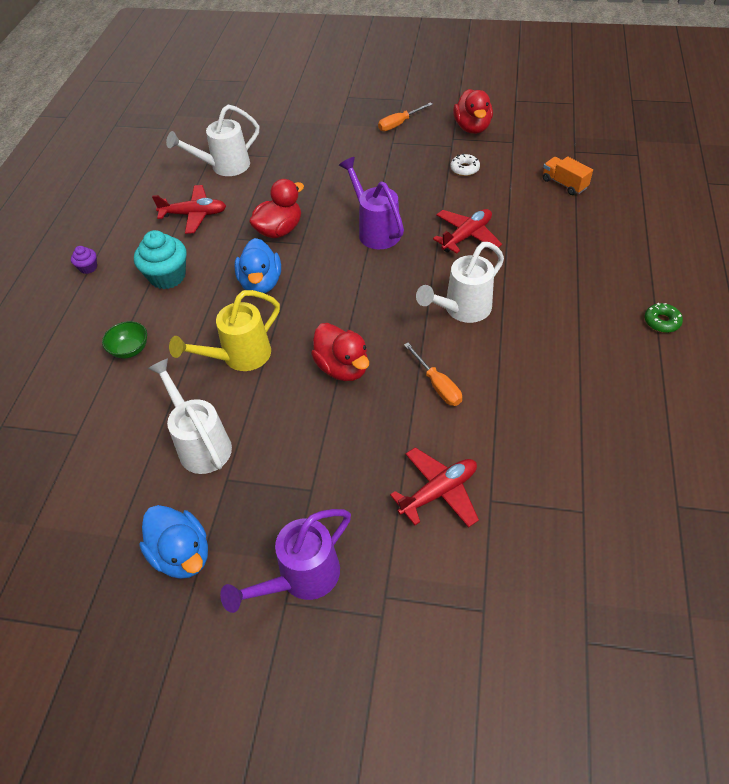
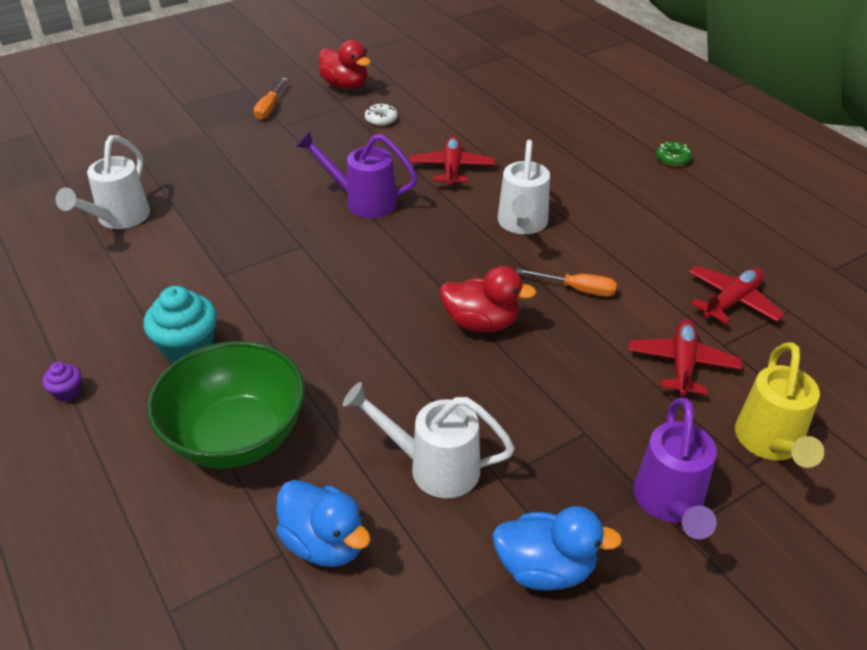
camera: 45 degrees left, 10 degrees down
(130, 349) = (236, 437): green bowl -> green bowl, size x2.41
(194, 215) = (141, 277): red plane -> red plane (731, 302)
(239, 357) = (370, 372): yellow watering can -> yellow watering can (770, 444)
(261, 283) = (306, 299): blue duck -> blue duck (325, 543)
(279, 230) = (263, 246): red duck -> none
(564, 184) = (480, 97): orange truck -> none

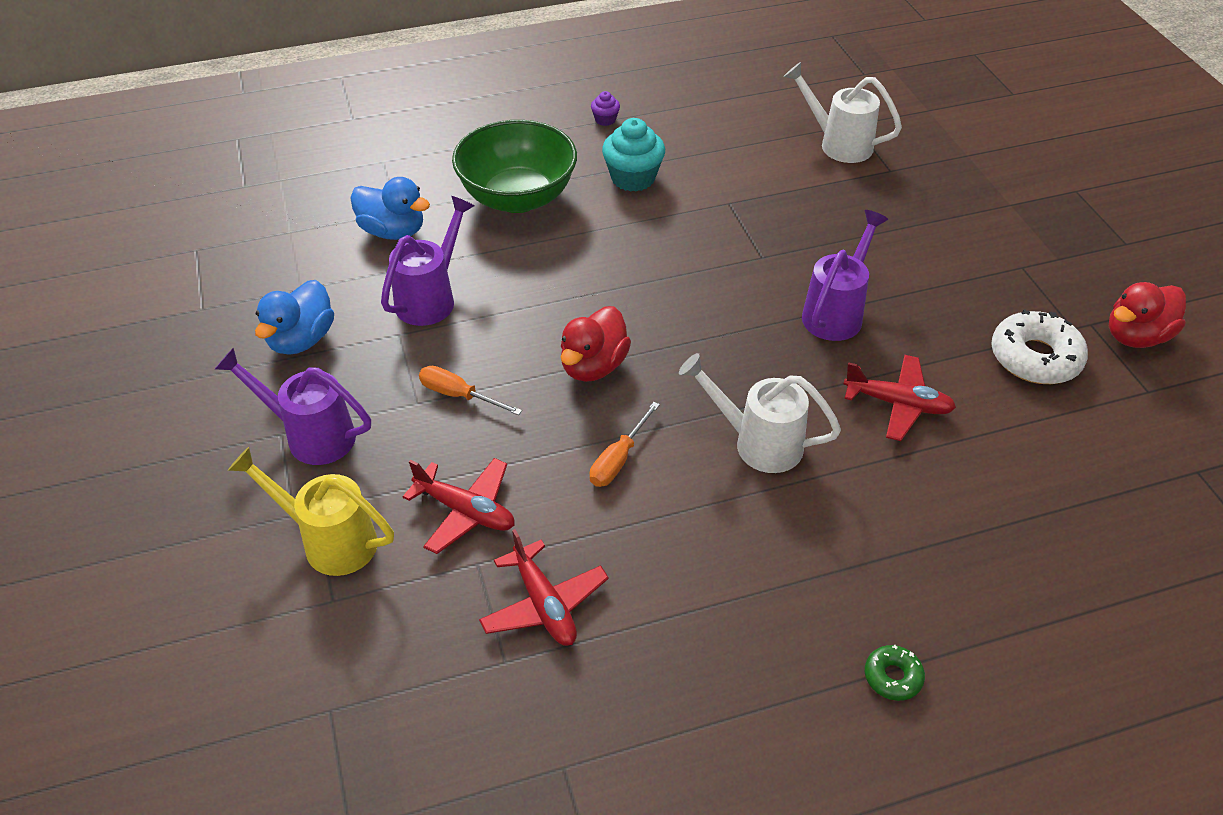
camera: 105 degrees right, 5 degrees up
(269, 108) = (1068, 260): orange screwdriver -> orange screwdriver (459, 395)
(325, 543) = (393, 231): blue duck -> blue duck turned 120 degrees counterclockwise
(381, 119) = (1035, 358): white donut -> white donut, size x1.96
(433, 467) = (431, 298): white watering can -> purple watering can

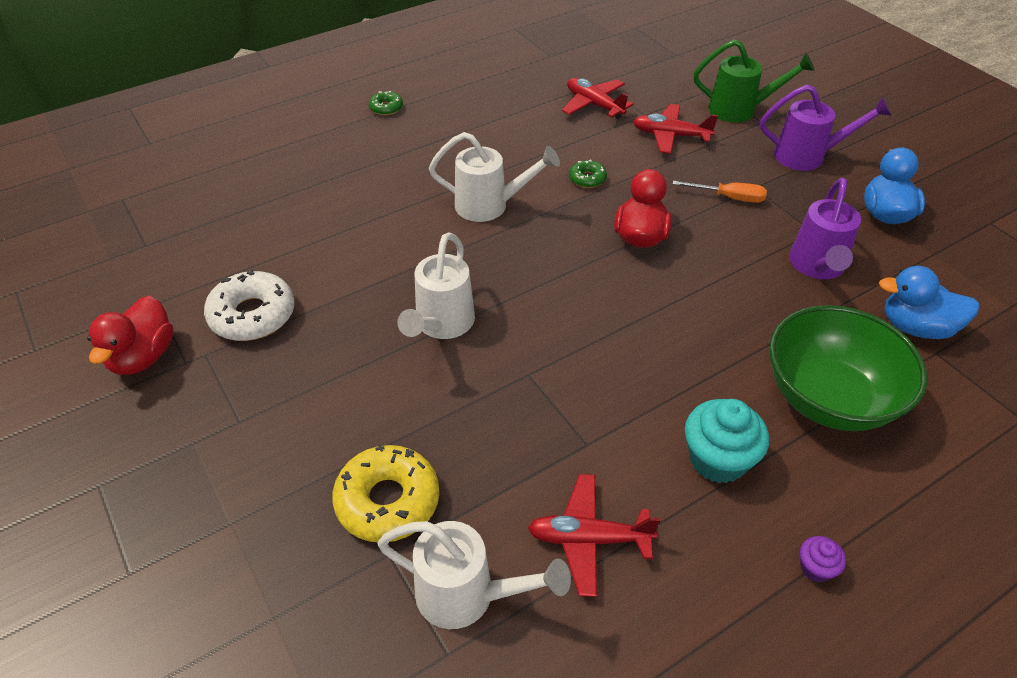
camera: 165 degrees right, 0 degrees up
(330, 541) = (740, 110): yellow watering can -> green watering can
(618, 459) = (587, 179): orange screwdriver -> green donut
(836, 312) = (441, 325): purple watering can -> white watering can
(891, 196) = (388, 501): none -> yellow donut
(898, 404) = (382, 252): red plane -> red plane (589, 539)
(1136, 336) = (143, 357): red duck -> red duck turned 150 degrees clockwise

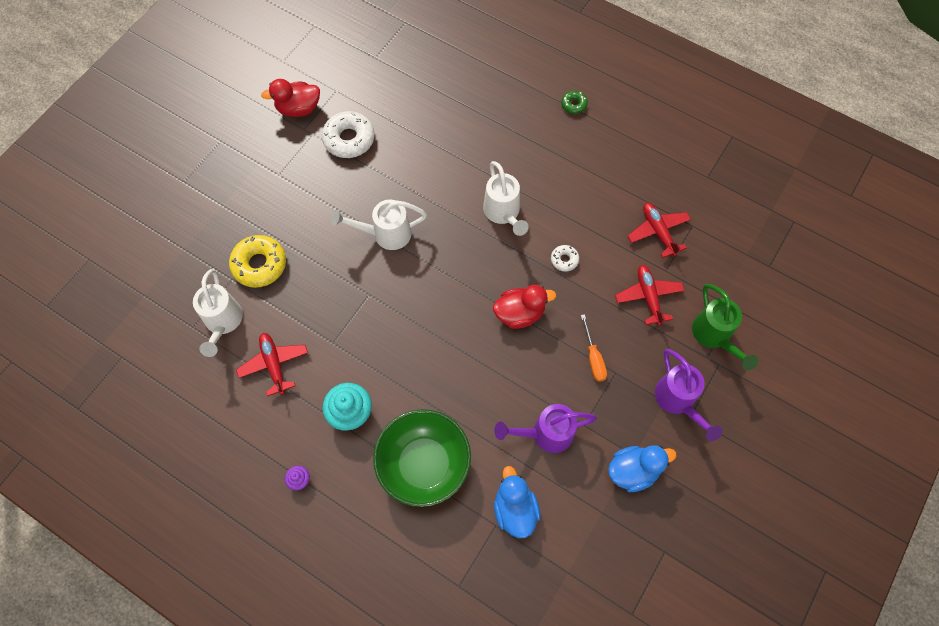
camera: 65 degrees right, 20 degrees up
(587, 179) = (564, 260): green donut -> white donut
(594, 105) = (658, 232): red plane -> red plane turned 45 degrees counterclockwise

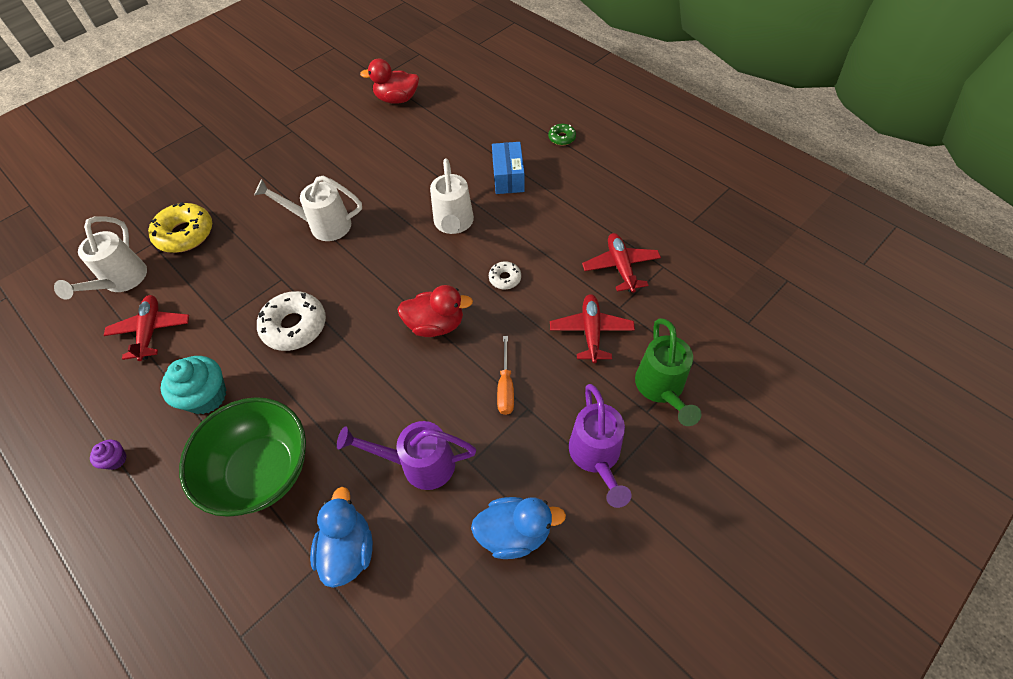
camera: 15 degrees right, 10 degrees down
(298, 109) = (288, 109): red duck -> red duck (397, 99)
(349, 139) = (324, 139): white donut -> white donut (294, 326)
(537, 156) = (508, 177): none -> blue box

